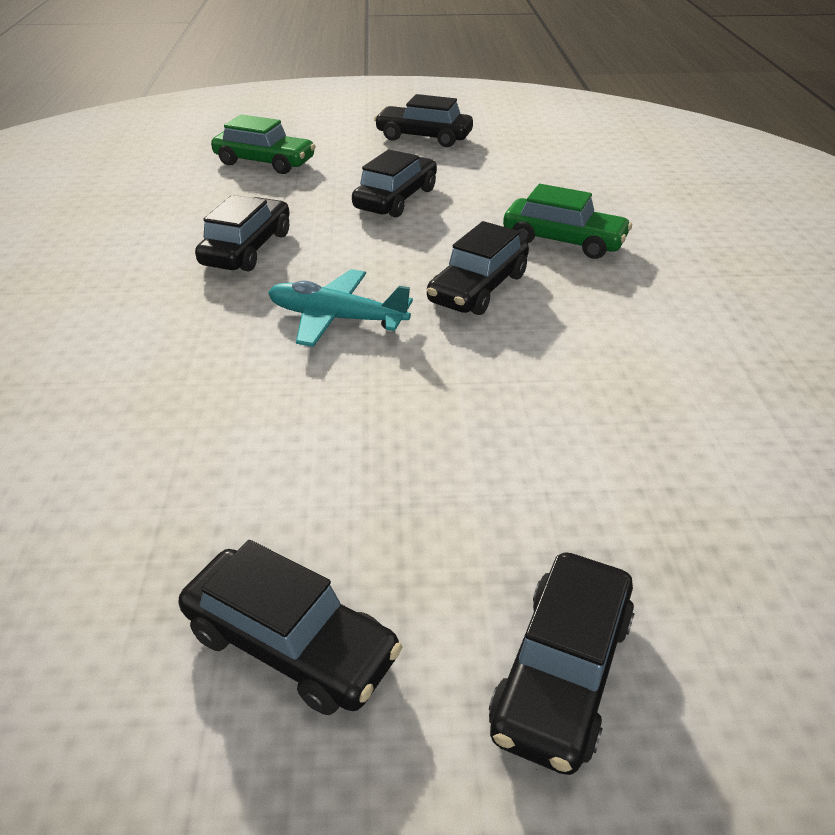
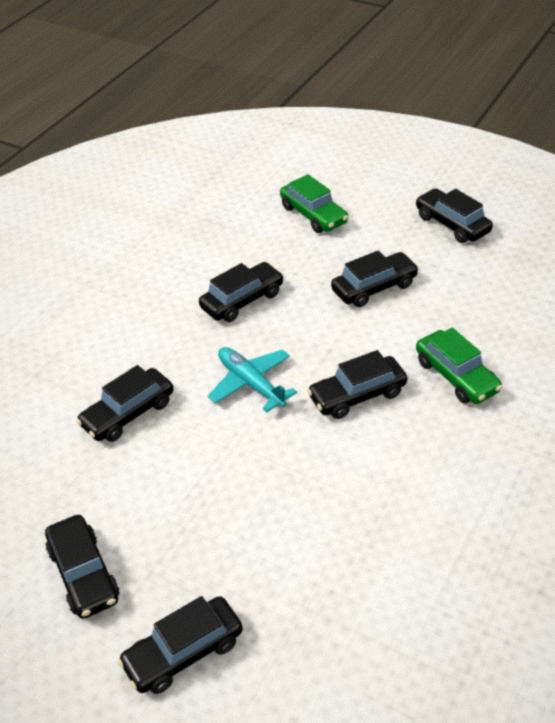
camera: 35 degrees right, 5 degrees up
(185, 406) = (128, 413): none -> black car

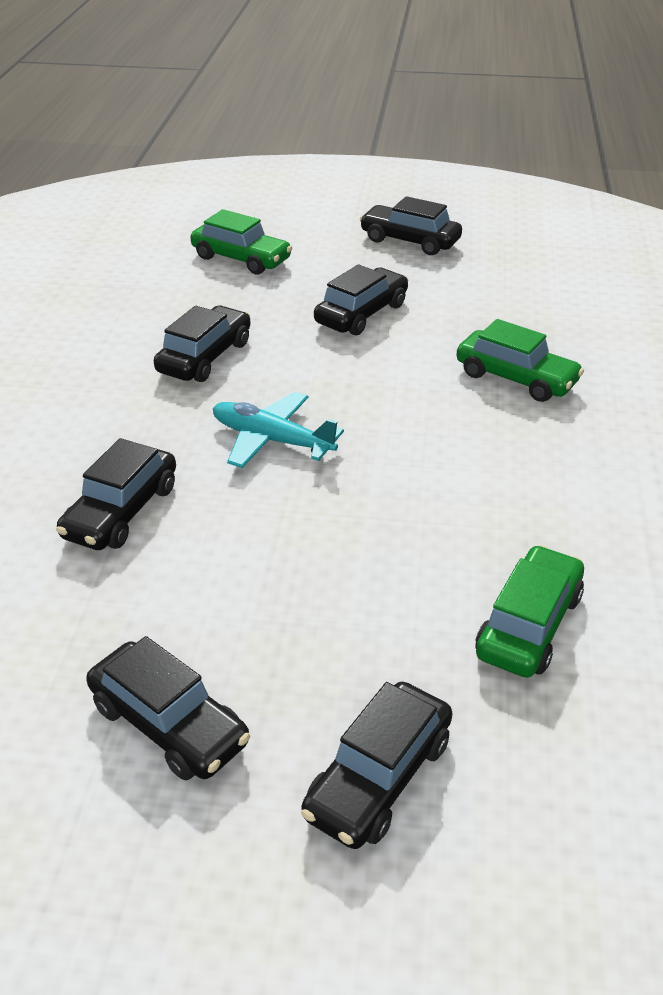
camera: 25 degrees left, 5 degrees down
(339, 581) = (529, 625): none -> green car
(357, 395) = (414, 422): black car -> none

